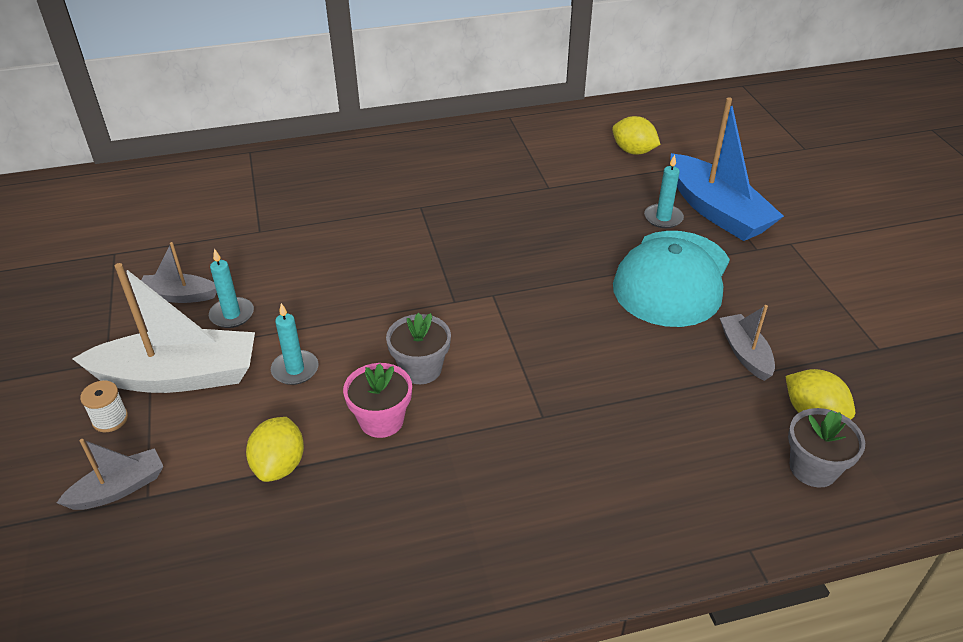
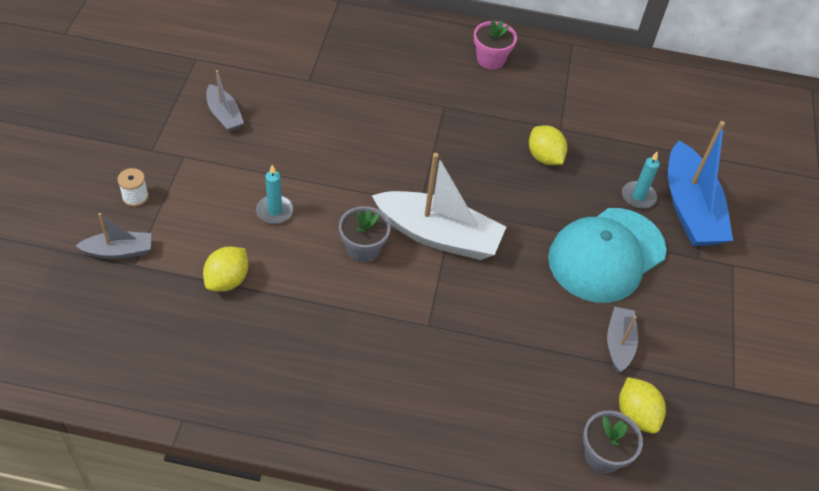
camera: 20 degrees right, 10 degrees up
(179, 296) = (224, 115): grey boat -> grey boat turned 150 degrees counterclockwise
(179, 376) = (194, 182): white boat -> white boat (438, 235)
(232, 315) = (253, 147): turquoise candle -> none
(381, 420) = (313, 277): pink flower pot -> pink flower pot (490, 59)
(633, 151) = (658, 121): yellow lemon -> yellow lemon (544, 157)

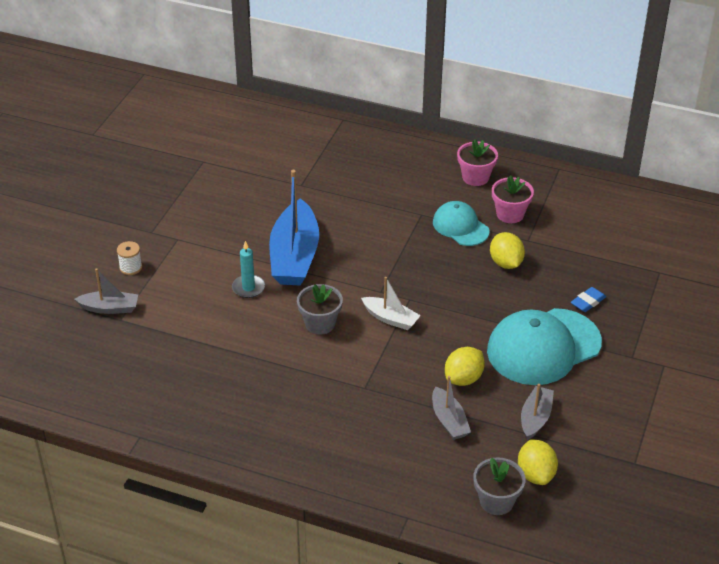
camera: 15 degrees right, 10 degrees down
(224, 115) = (219, 208): grey boat -> grey boat (449, 421)
(227, 280) = (197, 338): yellow lemon -> yellow lemon (463, 378)
(438, 235) = (390, 318): white boat -> white boat, size x0.51
(488, 118) = (460, 226): none -> turquoise cap
(535, 99) = (510, 214): none -> pink flower pot
(638, 196) = (588, 302): turquoise candle -> blue eraser
(690, 209) = (636, 316): blue boat -> blue boat (294, 256)

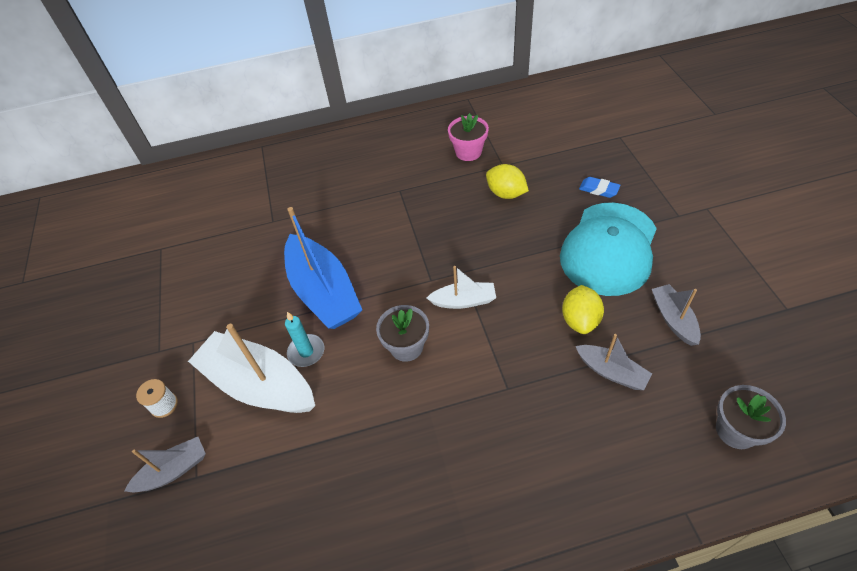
camera: 30 degrees left, 10 degrees up
(200, 290) = (259, 384): none -> white boat
(460, 226) = (441, 183): turquoise cap -> none
(475, 177) = (413, 137): pink flower pot -> none
(535, 474) = (733, 376): yellow lemon -> none
(588, 302) = (598, 189): blue eraser -> blue eraser turned 75 degrees counterclockwise

